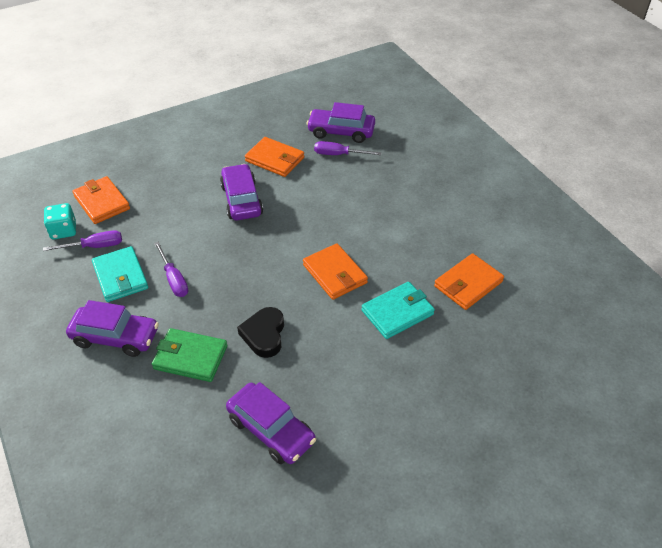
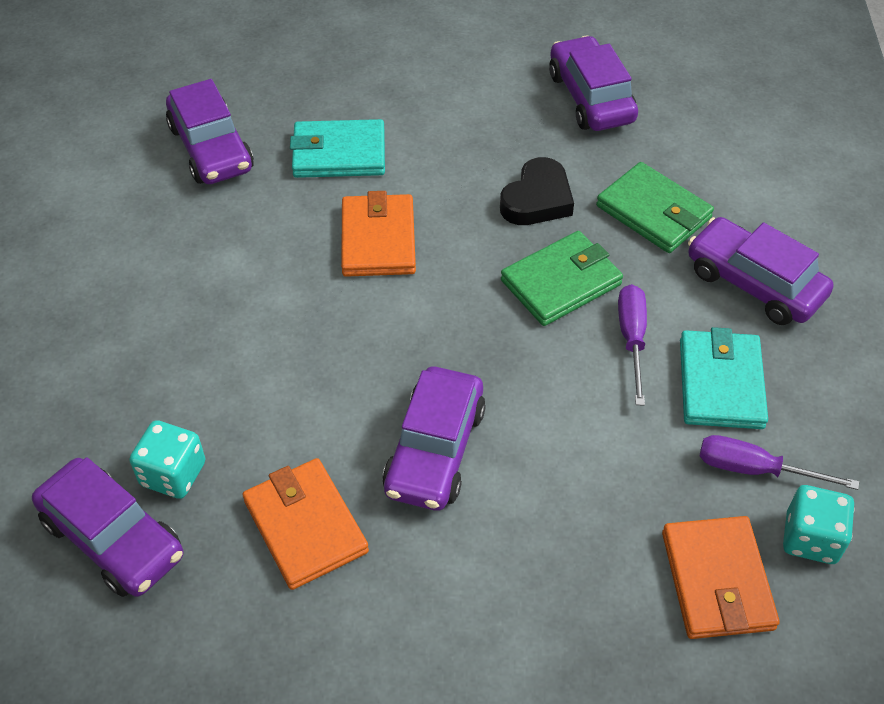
camera: 150 degrees left, 5 degrees up
(224, 292) = (561, 282): none -> green wallet
(339, 155) = (173, 474): purple screwdriver -> turquoise dice
(468, 284) = (211, 148): orange wallet -> purple car

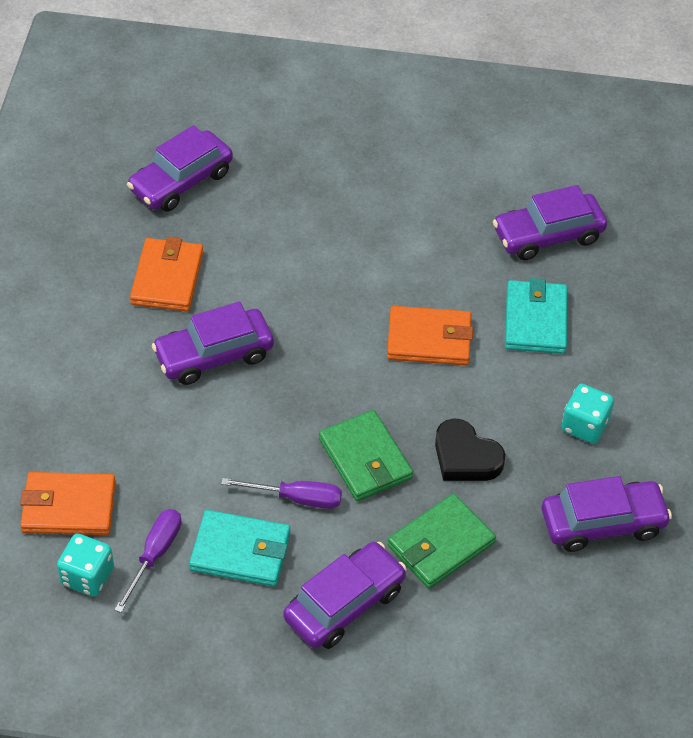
camera: 95 degrees right, 0 degrees up
(173, 474) = (224, 210): turquoise dice -> turquoise dice (584, 425)
(305, 526) = (167, 278): orange wallet -> orange wallet turned 60 degrees counterclockwise
(435, 450) = (214, 355): purple car -> purple car turned 45 degrees counterclockwise

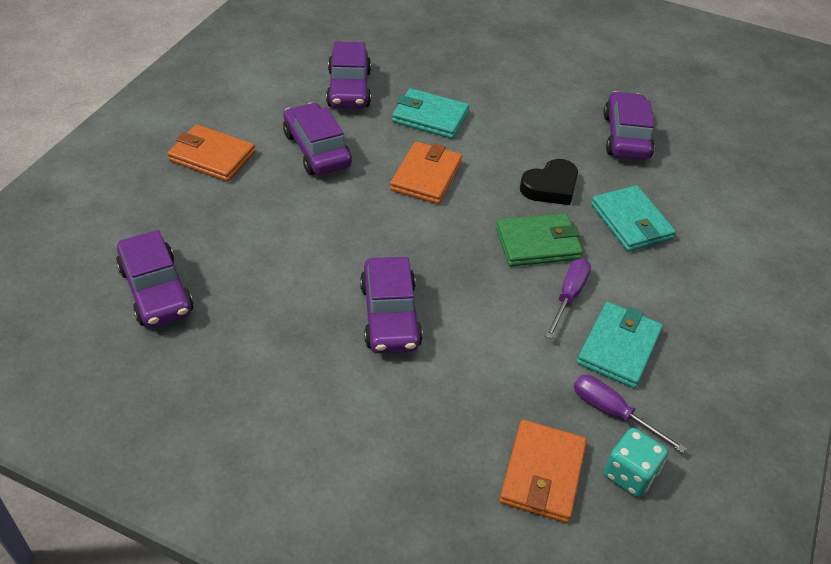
camera: 75 degrees left, 5 degrees down
(167, 278) = (278, 329): orange wallet -> orange wallet (212, 157)
(344, 604) = (681, 292): purple car -> purple car (317, 150)
(440, 544) = (631, 222): green wallet -> turquoise wallet
(584, 425) = (537, 121): turquoise dice -> none

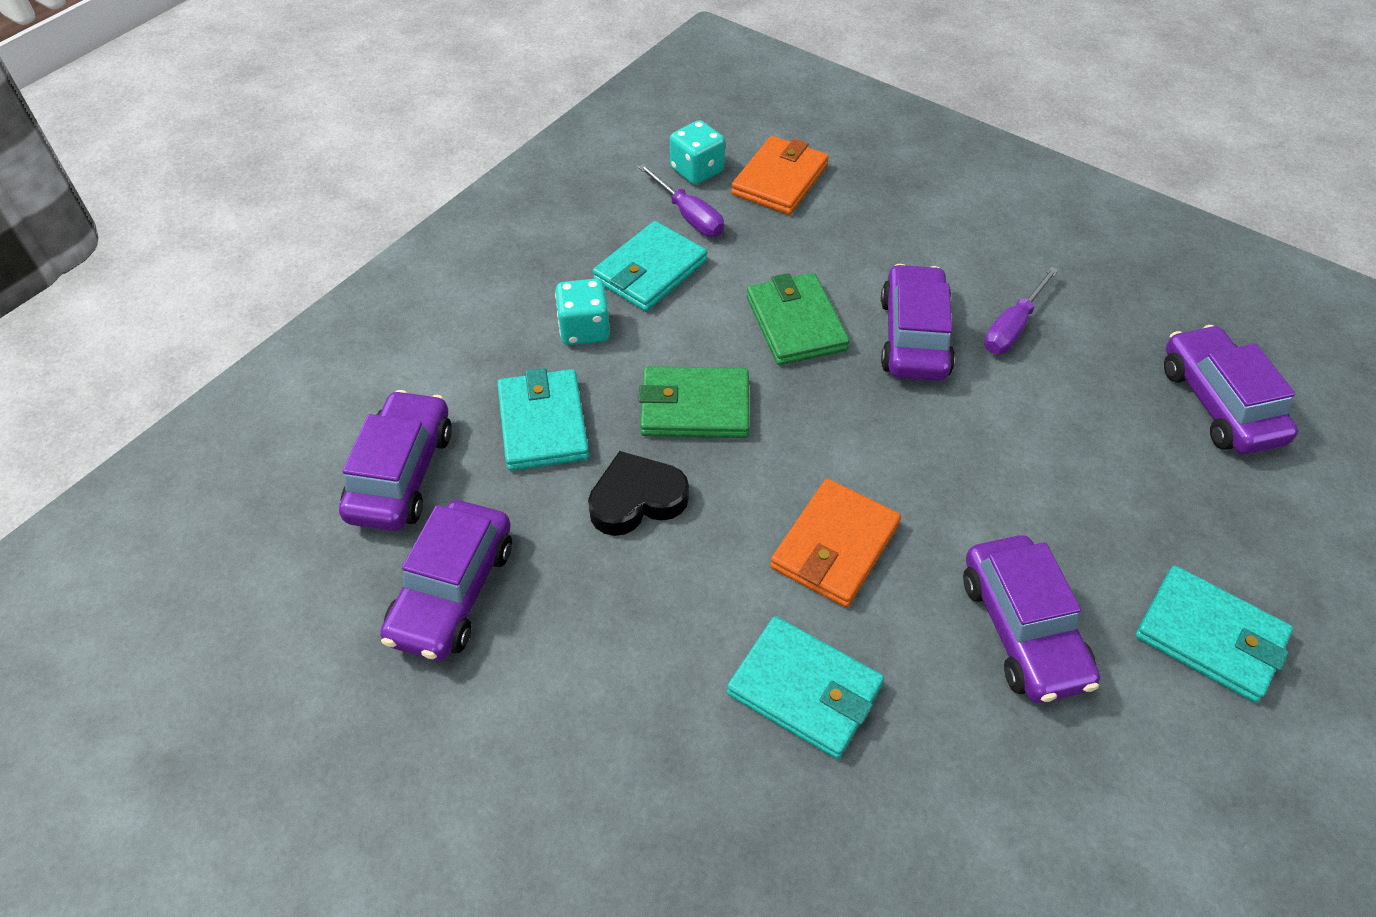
camera: 165 degrees left, 5 degrees up
(212, 157) = (1209, 637): orange wallet -> turquoise wallet
(349, 89) = (964, 802): purple car -> purple car (401, 473)
(485, 315) = (796, 323): none -> green wallet
(568, 296) = (683, 333): purple screwdriver -> purple screwdriver (1013, 327)
(642, 290) = (584, 329): none -> turquoise dice

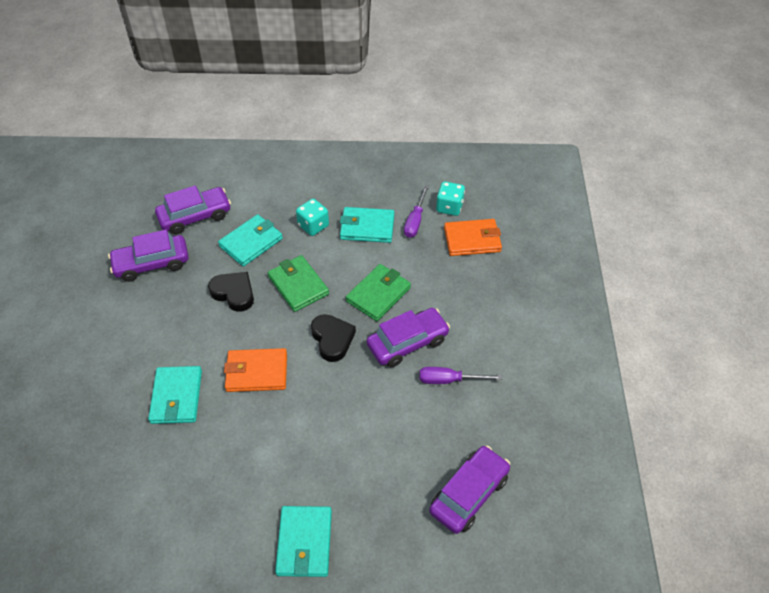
camera: 55 degrees right, 0 degrees up
(841, 418) = (332, 339): none -> black heart
(1023, 630) = (258, 463): purple car -> none

